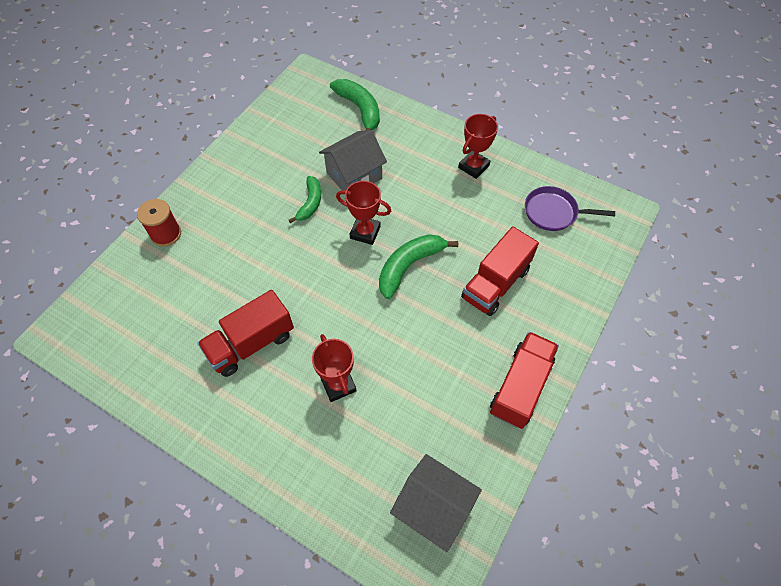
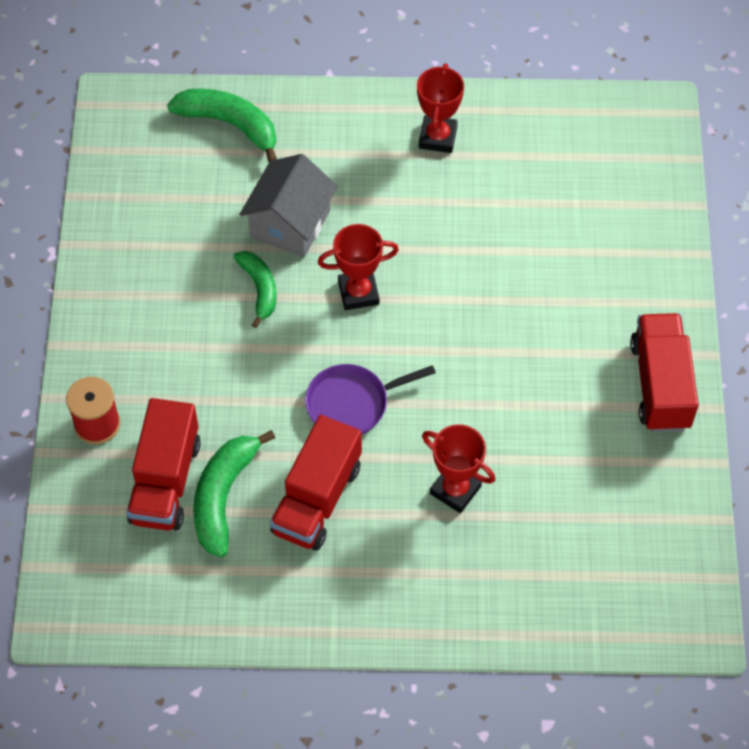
camera: 30 degrees left, 0 degrees up
(409, 266) = (443, 309): green banana -> green banana (223, 496)
(433, 507) = (646, 560): grey house -> none
(495, 283) = (559, 278): red truck -> red truck (165, 481)
(553, 212) = (574, 153): purple pan -> purple pan (352, 403)

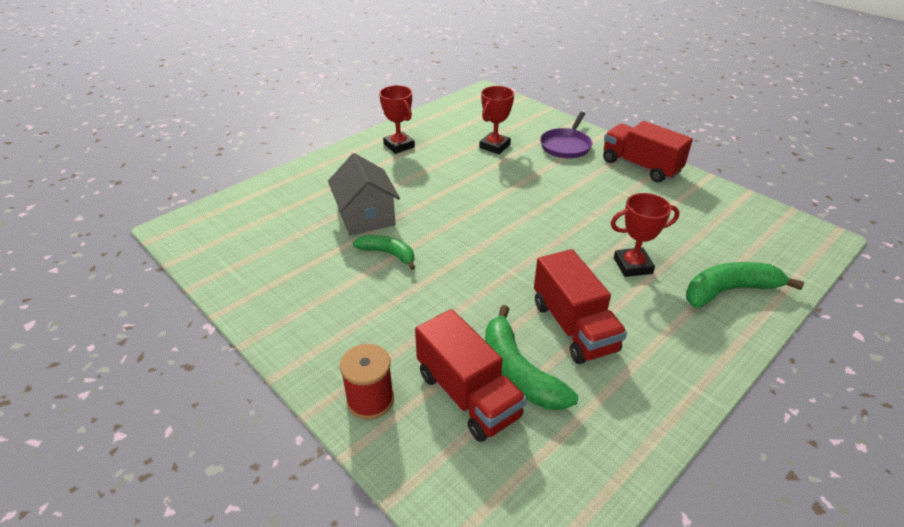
camera: 45 degrees left, 20 degrees down
(230, 125) = (270, 198): green banana -> green banana (729, 291)
(352, 403) = (519, 268): purple pan -> purple pan (566, 145)
(358, 293) = (448, 221): red trophy -> red trophy (494, 146)

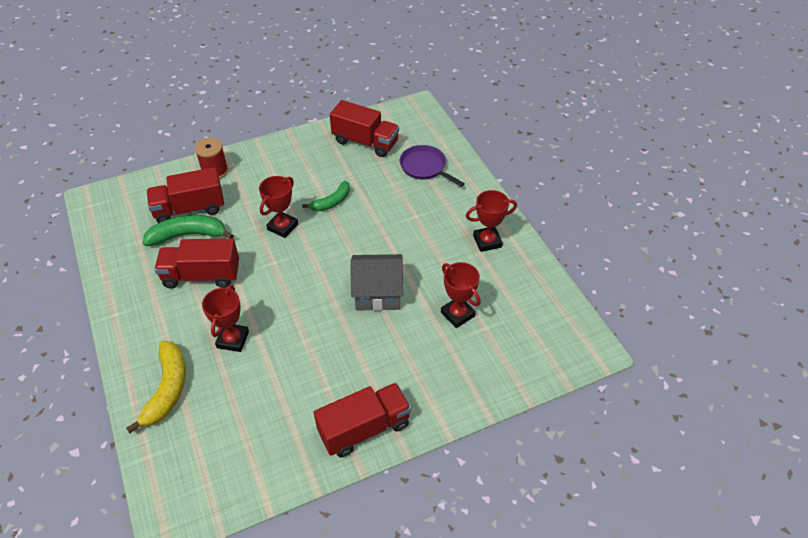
camera: 110 degrees right, 10 degrees up
(260, 255) = (365, 142): none -> red truck
(366, 217) = (383, 199): grey house -> grey house (377, 293)
(451, 282) = (282, 227): none -> red trophy
(566, 145) = (434, 378): purple pan -> purple pan (425, 167)
(729, 291) = (167, 389): green banana -> yellow banana

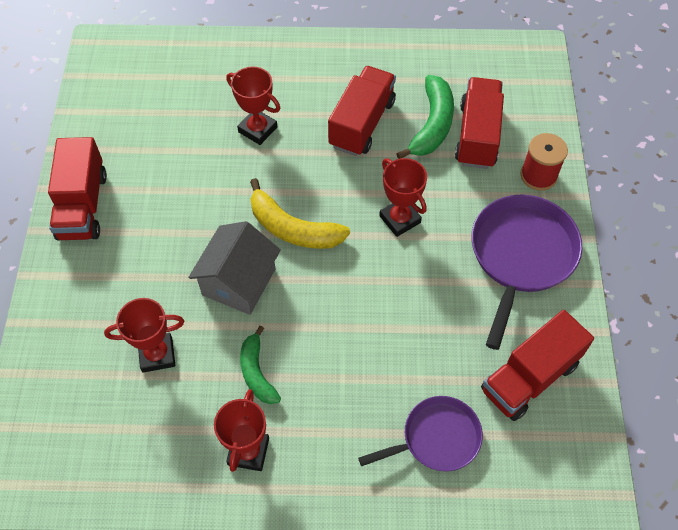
camera: 115 degrees right, 10 degrees up
(167, 389) = (231, 68): yellow banana -> yellow banana (293, 228)
(284, 164) = (521, 256): none -> purple pan
(332, 202) = (419, 287): green banana -> green banana (257, 372)

